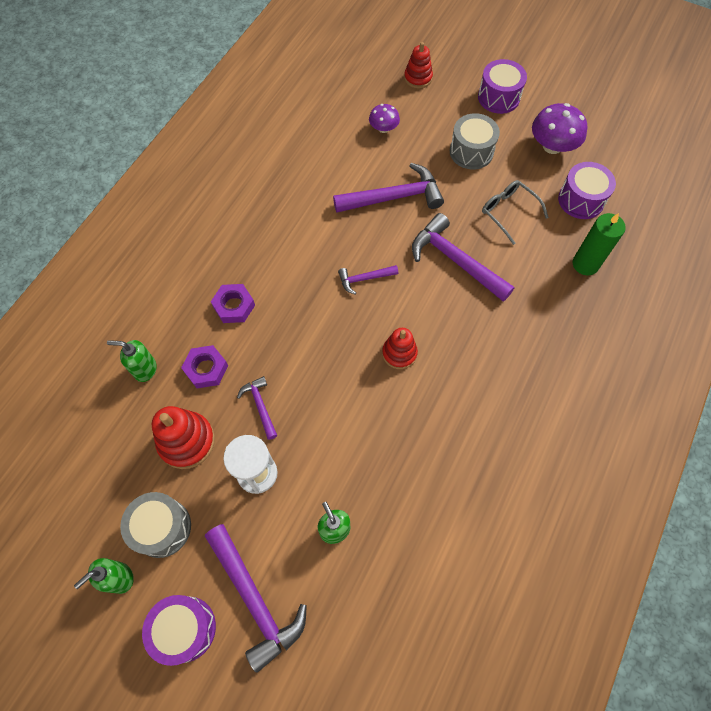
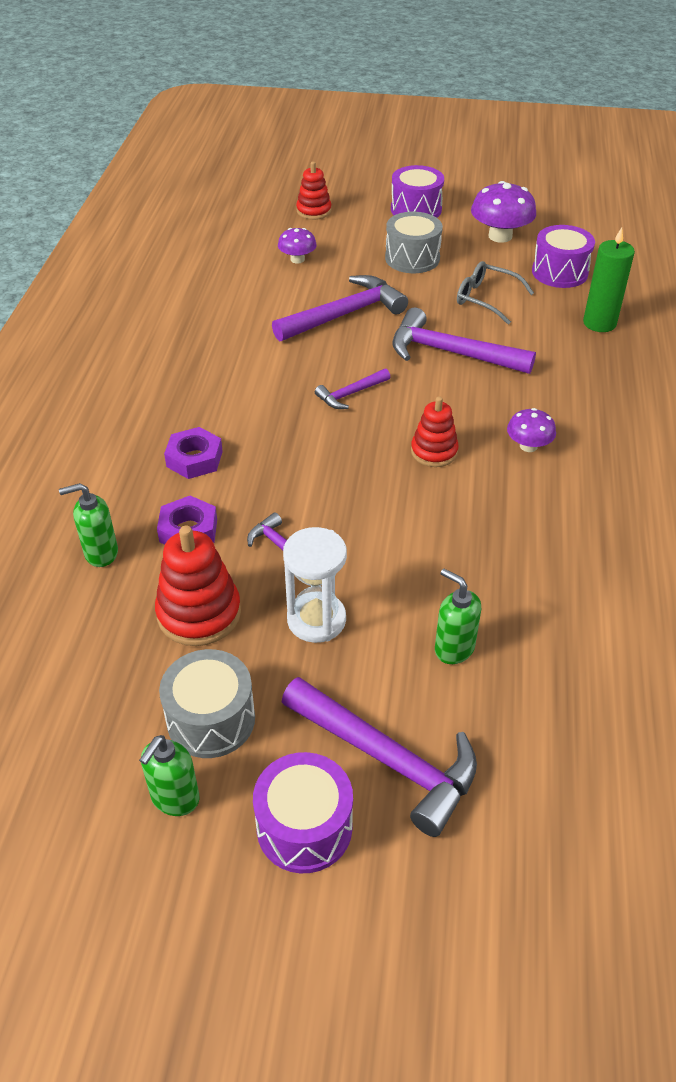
camera: 20 degrees left, 20 degrees down
(469, 370) = (528, 446): none -> purple mushroom

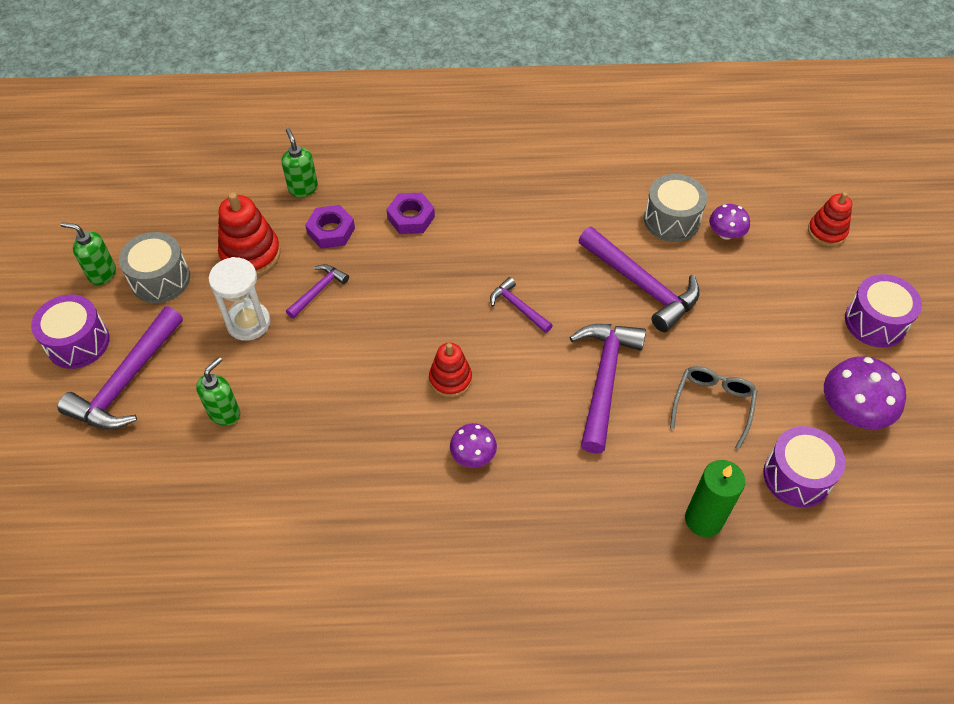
camera: 80 degrees right, 10 degrees up
(412, 258) = (768, 329): grey drum -> grey drum (671, 220)

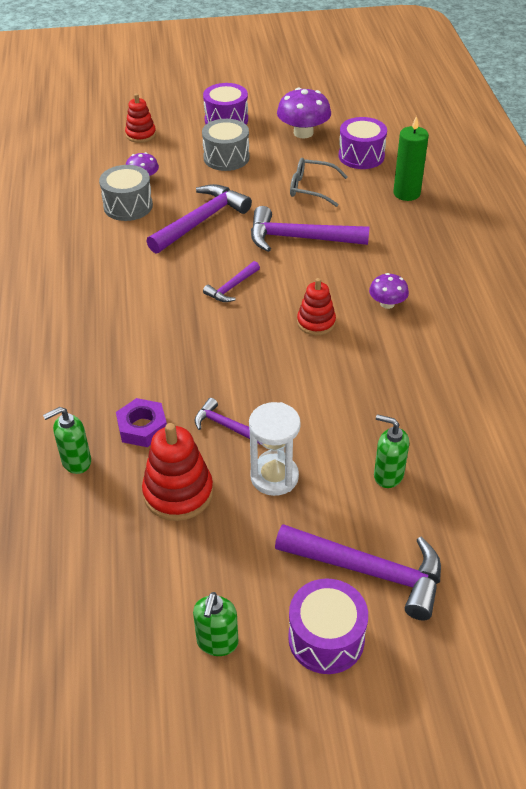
camera: 95 degrees left, 10 degrees down
(160, 279) = (221, 574): grey drum -> grey drum (226, 158)
(411, 217) = (123, 367): purple nut -> none

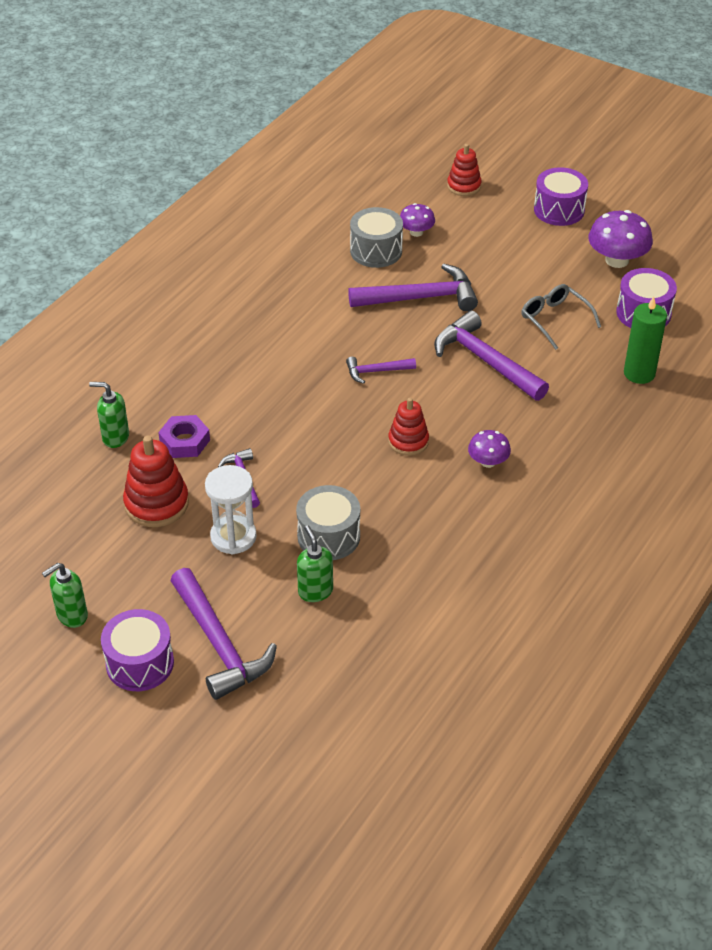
camera: 40 degrees right, 0 degrees up
(226, 158) = (513, 248): grey drum -> grey drum (328, 536)

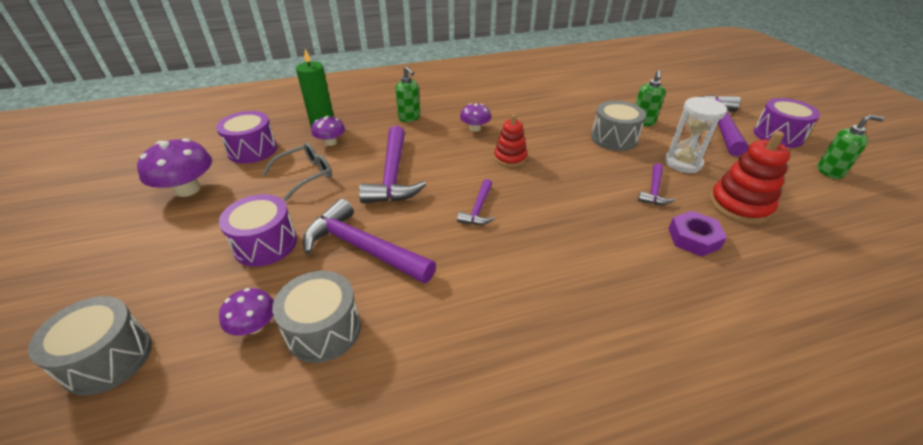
camera: 140 degrees left, 5 degrees down
(115, 437) = (769, 275): green soap dispenser -> green soap dispenser (409, 118)
(376, 371) = (478, 209): purple hammer -> purple hammer turned 75 degrees clockwise
(464, 186) = (108, 358): red stacking toy -> grey drum
(555, 320) = (305, 175): grey glasses -> grey glasses turned 135 degrees counterclockwise
(559, 210) = (118, 259): purple drum -> purple drum (265, 244)
(594, 360) = (331, 142): none -> purple mushroom

